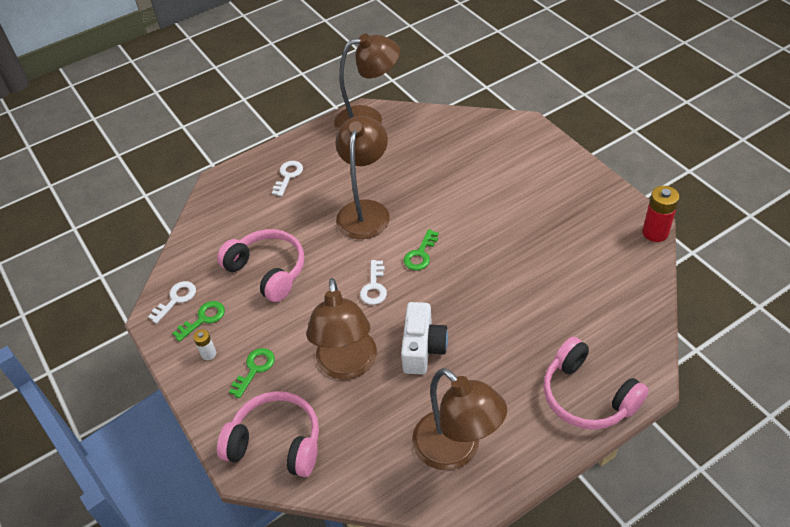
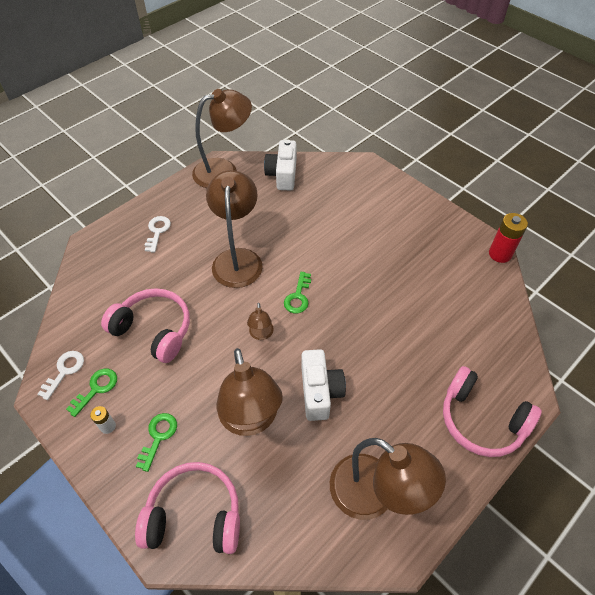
camera: 15 degrees left, 5 degrees up
(374, 287) = (261, 334): white key -> brown lamp
(431, 128) = (283, 174): none -> white camera

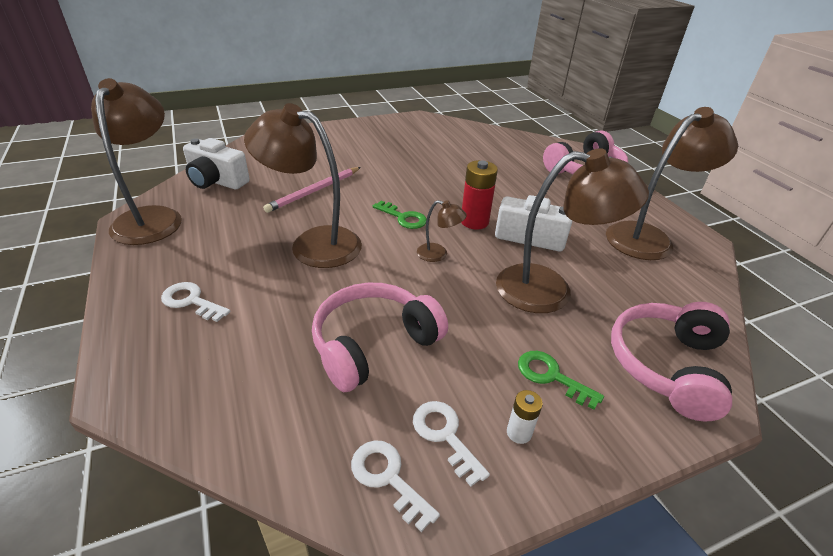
camera: 70 degrees left, 15 degrees down
(96, 388) = (445, 435): green key -> white key
(302, 230) = (314, 191): none -> pink pencil
(500, 254) = (431, 117): red battery -> red battery (474, 221)

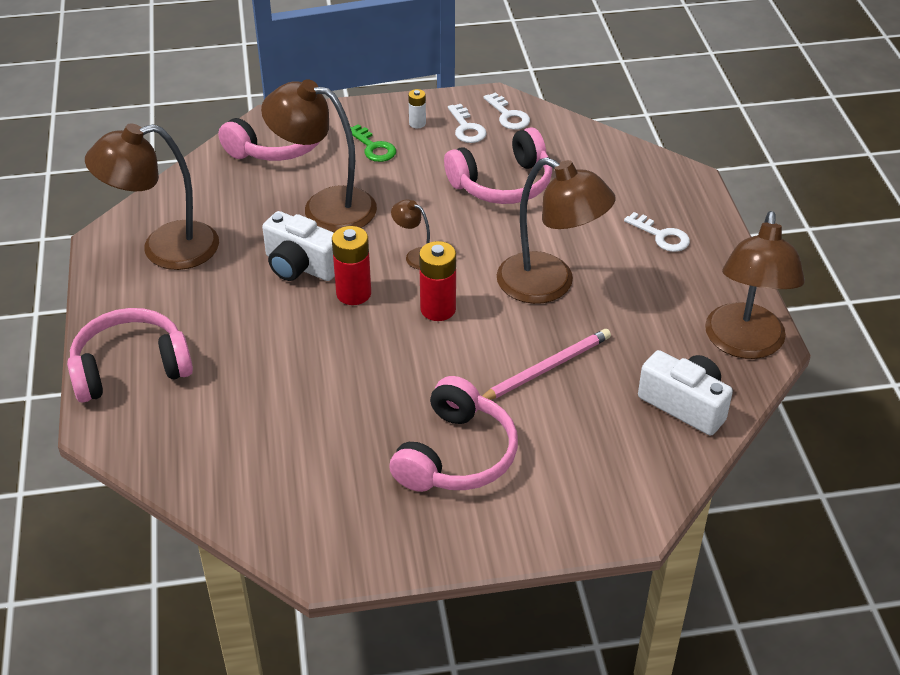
camera: 165 degrees left, 5 degrees up
(367, 151) = (456, 455): none -> pink headphones
(403, 218) = (438, 309): green key -> red battery

